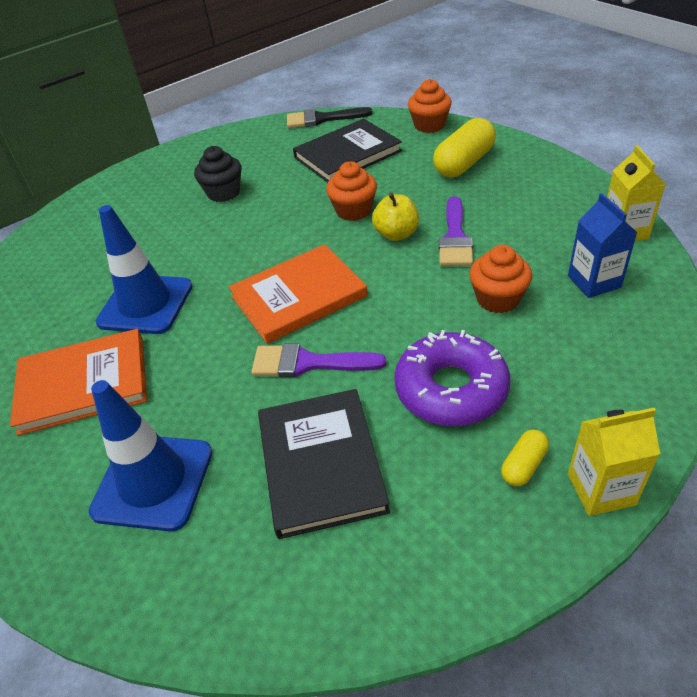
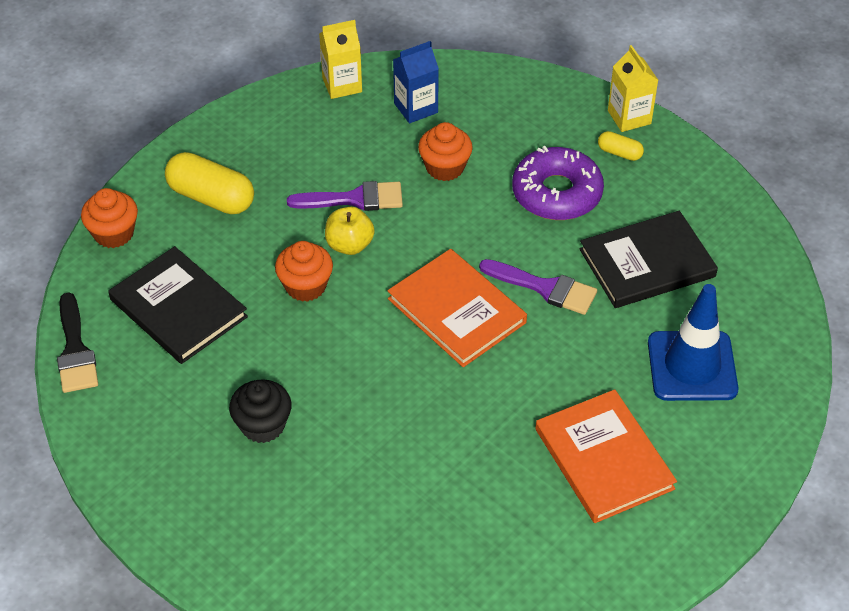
camera: 105 degrees left, 5 degrees up
(145, 304) = (484, 443): blue traffic cone -> none
(308, 363) = (545, 288): purple brush -> purple brush turned 60 degrees counterclockwise

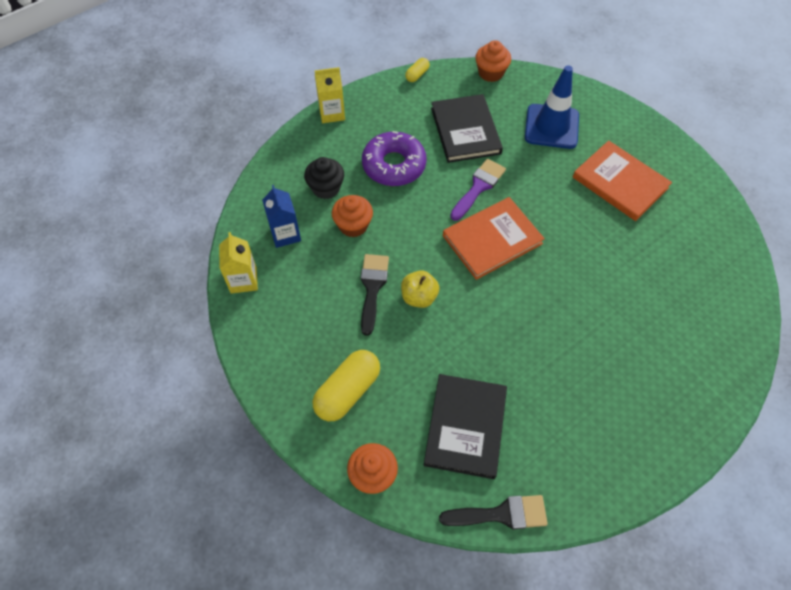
camera: 80 degrees left, 10 degrees up
(178, 308) = (465, 427): black book -> black book turned 45 degrees counterclockwise
(263, 425) = (585, 375): black cupcake -> black cupcake (326, 188)
(305, 286) = (455, 331): orange cupcake -> orange cupcake (490, 73)
(354, 199) = (372, 288): purple brush -> black brush
(604, 459) = (620, 183): orange book -> orange book turned 60 degrees clockwise
(619, 153) = (364, 125): yellow capsule -> yellow capsule (417, 75)

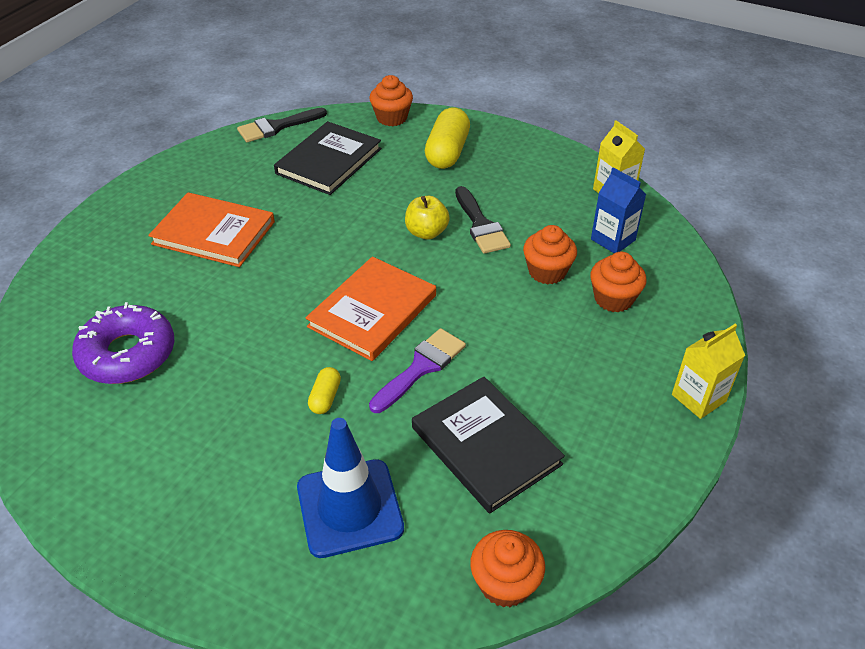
camera: 155 degrees right, 15 degrees down
(326, 188) = (613, 299): black cupcake -> orange cupcake
(394, 165) = (553, 356): purple donut -> purple donut (127, 354)
(417, 75) = (629, 522): yellow capsule -> yellow capsule (325, 397)
(465, 427) = (329, 161): black book -> black book turned 45 degrees clockwise
(478, 187) = (421, 367): purple brush -> purple brush turned 150 degrees counterclockwise
(620, 183) = (213, 448): orange book -> orange book (214, 233)

